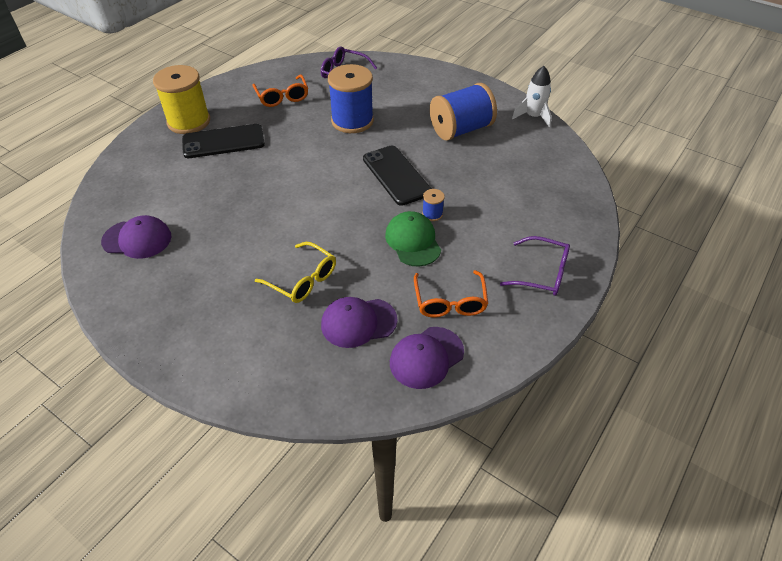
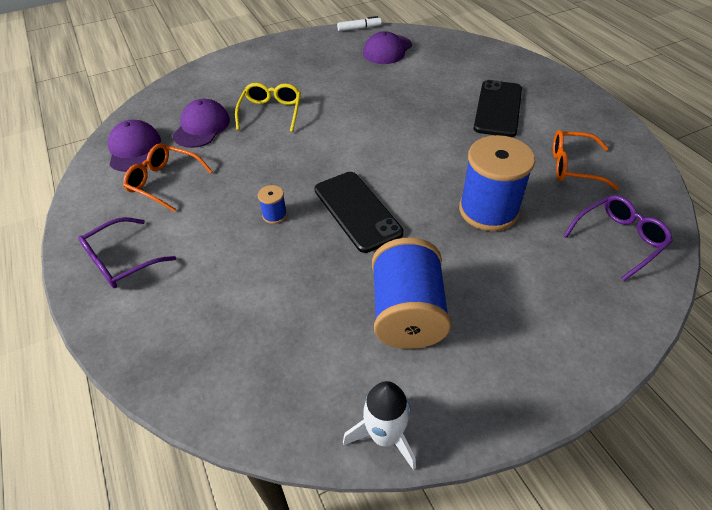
camera: 120 degrees right, 0 degrees up
(86, 282) = (359, 28): none -> white marker
(189, 121) = (548, 94): yellow spool -> none
(303, 280) = (271, 112): yellow glasses -> yellow glasses turned 120 degrees clockwise
(396, 175) = (357, 211): black phone -> black phone turned 60 degrees clockwise
(413, 241) = (252, 186): green cap -> none

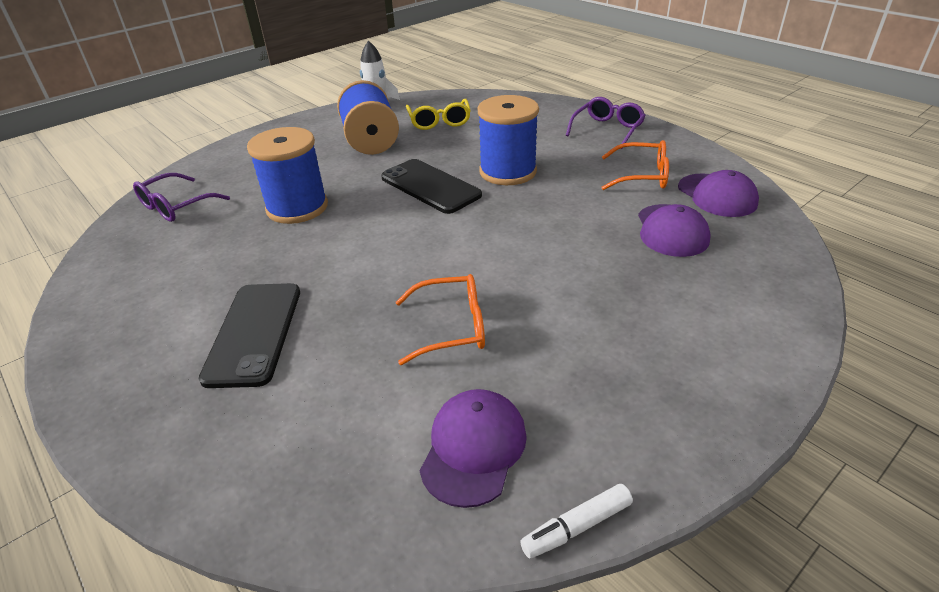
camera: 165 degrees right, 10 degrees down
(271, 112) = (600, 265): yellow glasses -> yellow glasses (439, 121)
(274, 215) = (507, 172): blue spool -> blue spool, size x2.37
(573, 166) = (181, 264): orange glasses -> orange glasses (452, 327)

